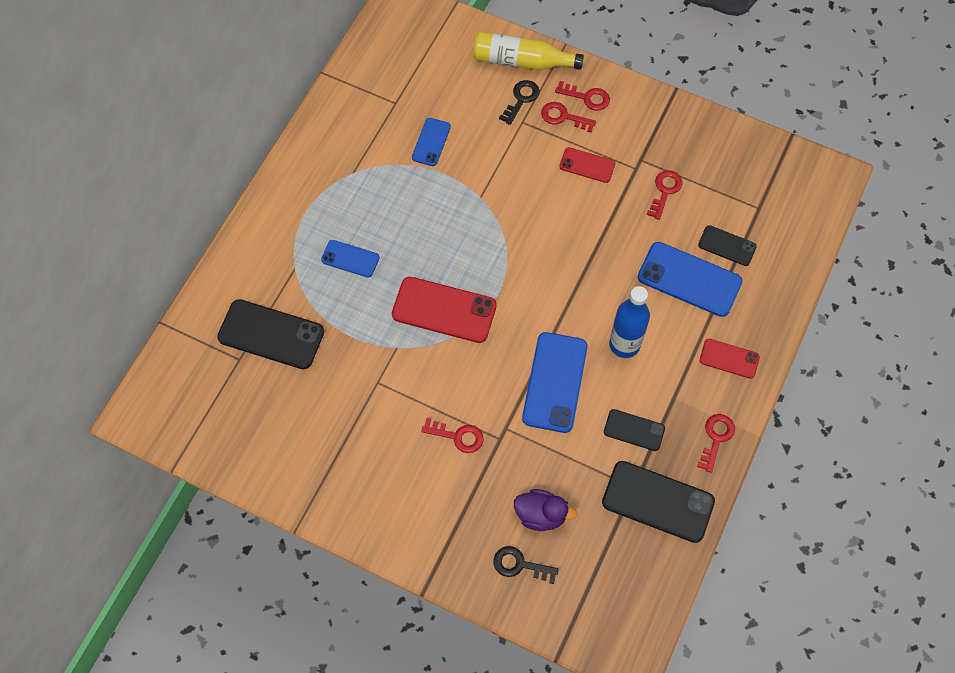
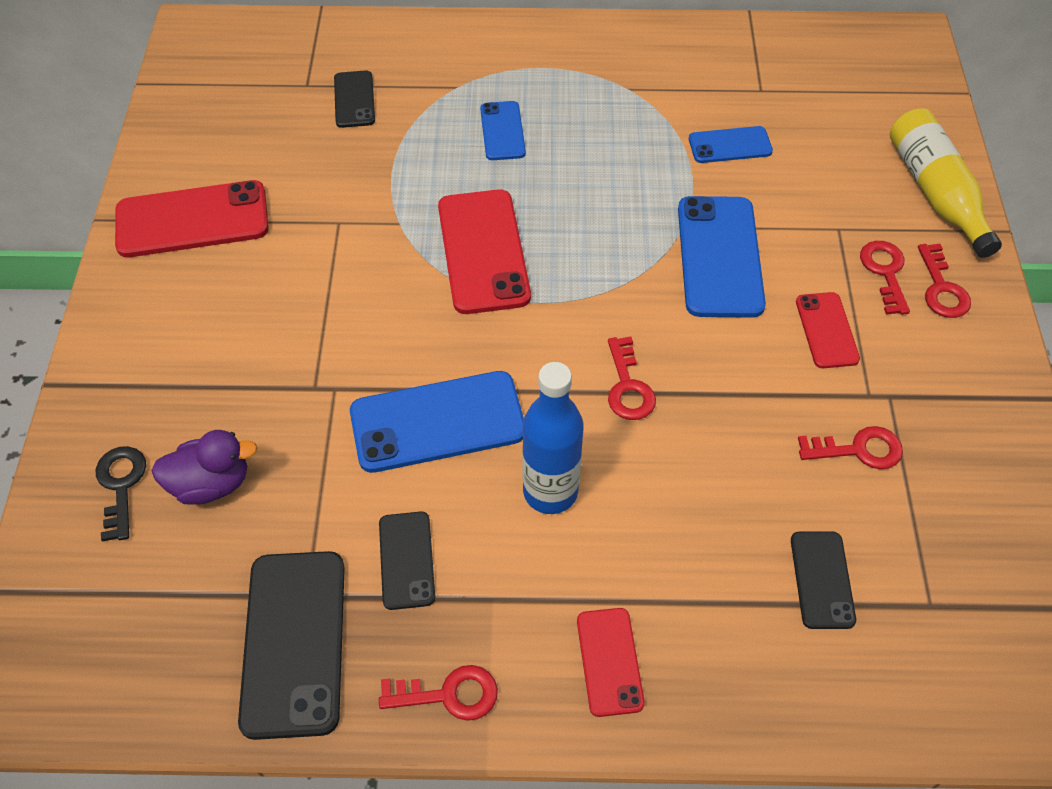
camera: 65 degrees right, 10 degrees down
(271, 334) = (354, 99): black phone -> black phone, size x0.56
(329, 469) = (192, 220): none -> red phone
(458, 436) = (297, 337): red key -> red key (628, 387)
(521, 99) = (874, 214): black key -> none
(541, 515) = (211, 483): purple duck -> purple duck turned 90 degrees counterclockwise
(689, 279) = (721, 544): blue phone -> blue phone (719, 256)

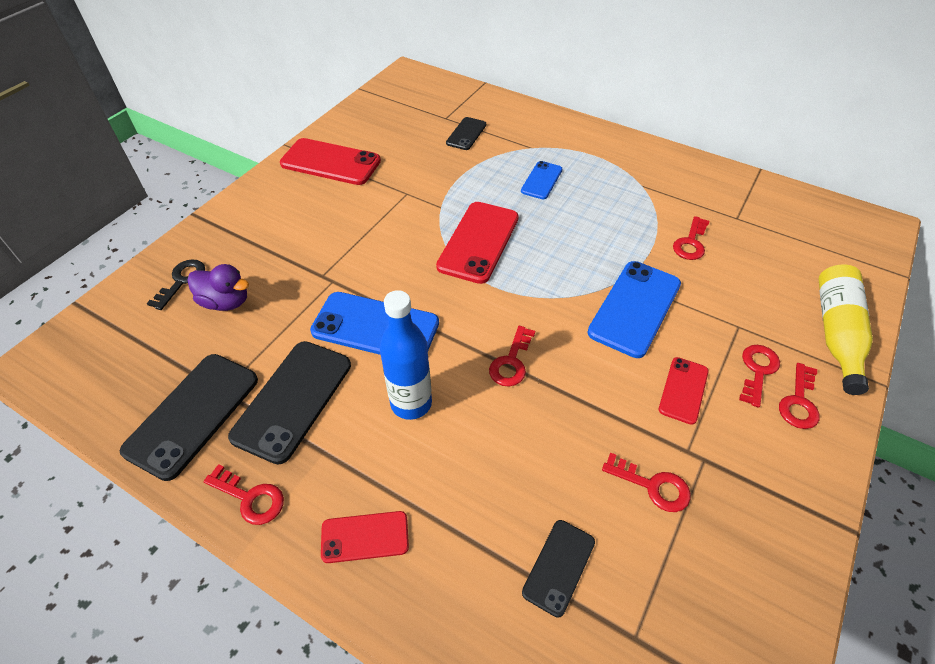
camera: 30 degrees right, 5 degrees down
(406, 560) = (293, 400): black phone -> black phone, size x1.78
(609, 661) = (365, 537): red phone -> red phone turned 60 degrees clockwise
(730, 145) = (690, 243): blue phone -> red key

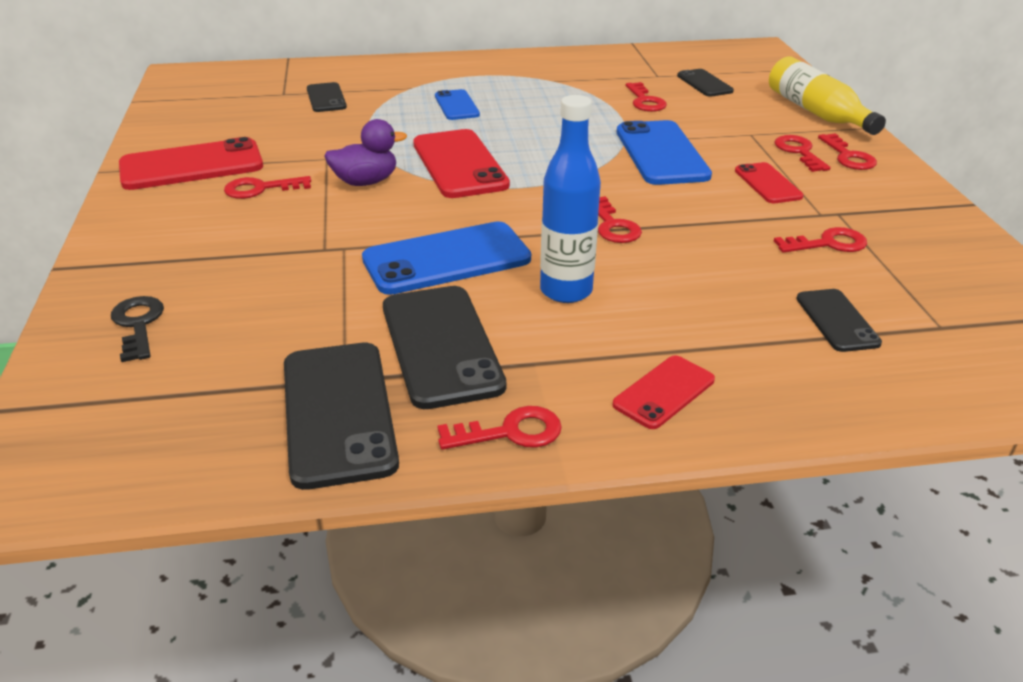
camera: 40 degrees left, 15 degrees down
(226, 302) = (232, 315): purple duck -> purple duck (365, 182)
(344, 202) = (260, 189): none -> red key
(769, 246) = (704, 83): none -> black phone

